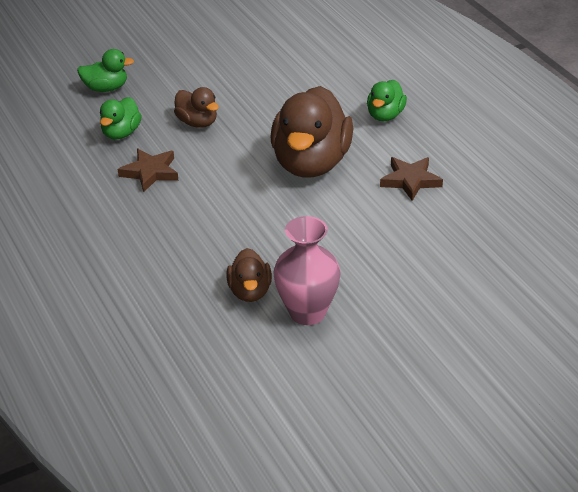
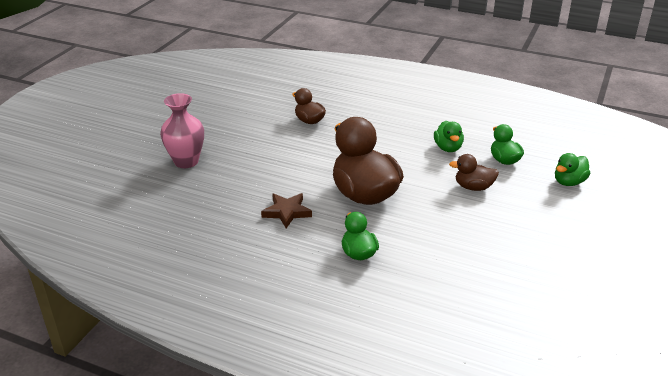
camera: 140 degrees right, 5 degrees down
(150, 172) = (448, 148): brown star -> green duck
(307, 312) = (270, 124): pink vase -> pink vase (186, 161)

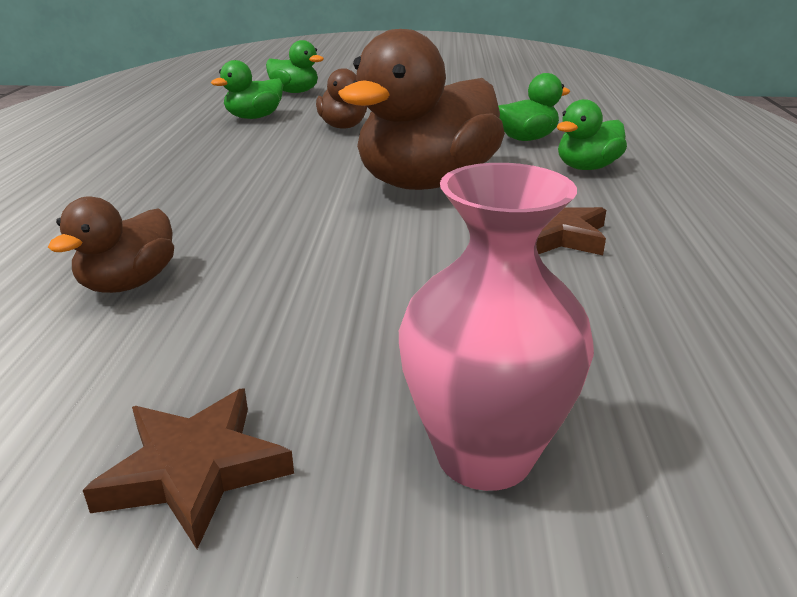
camera: 110 degrees left, 5 degrees down
(214, 127) = (195, 470): none -> brown star
(448, 148) = (229, 147): green duck -> green duck (526, 139)

